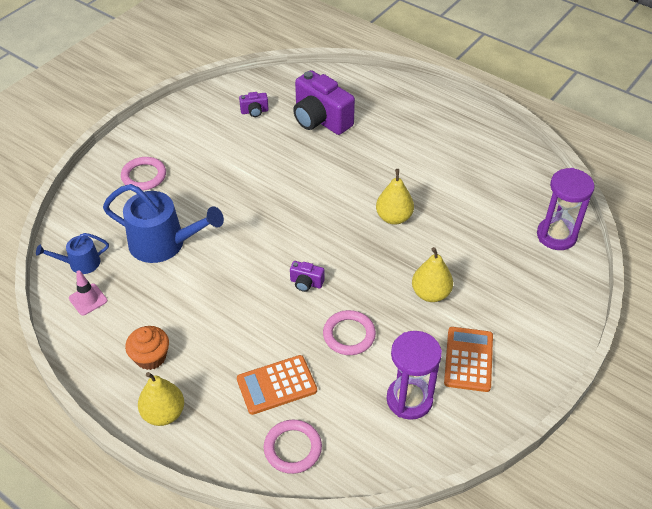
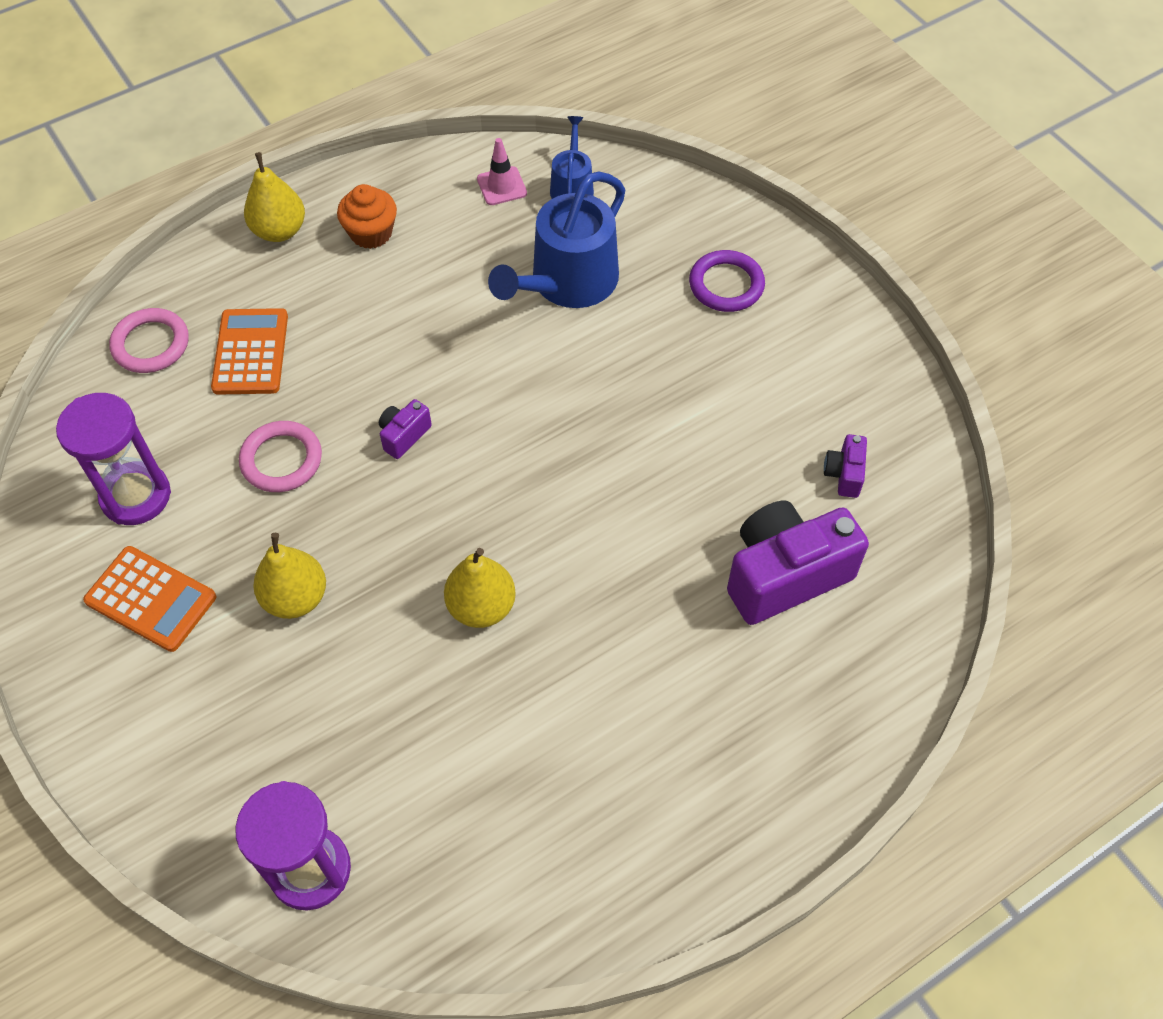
camera: 110 degrees right, 10 degrees up
(144, 176) = (726, 285): pink ring -> purple ring

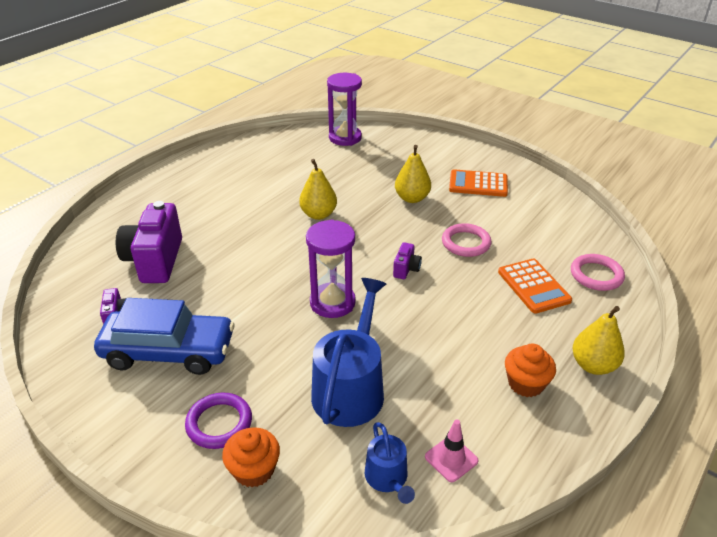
camera: 160 degrees right, 20 degrees down
(136, 496) = (525, 213): purple hourglass -> purple hourglass (332, 303)
(699, 229) = (254, 470): none -> orange cupcake
(775, 394) = (169, 351): none -> blue car
(785, 575) = (155, 260): purple camera -> purple camera turned 135 degrees clockwise

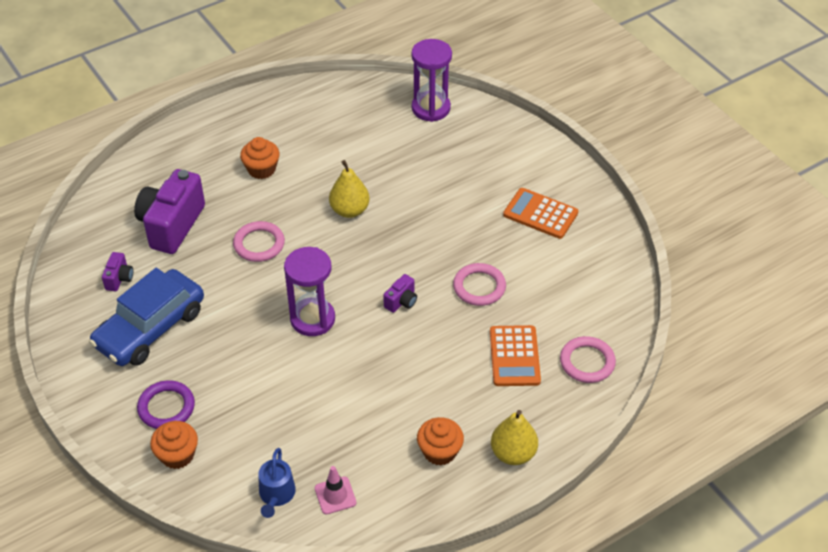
camera: 20 degrees right, 10 degrees up
(169, 351) = (150, 328): blue car -> blue car turned 105 degrees clockwise
(223, 202) = (261, 169): none -> orange cupcake
(248, 256) = (259, 244): none -> pink ring
(350, 388) = (286, 409): blue watering can -> none
(412, 198) = (457, 214): yellow pear -> none

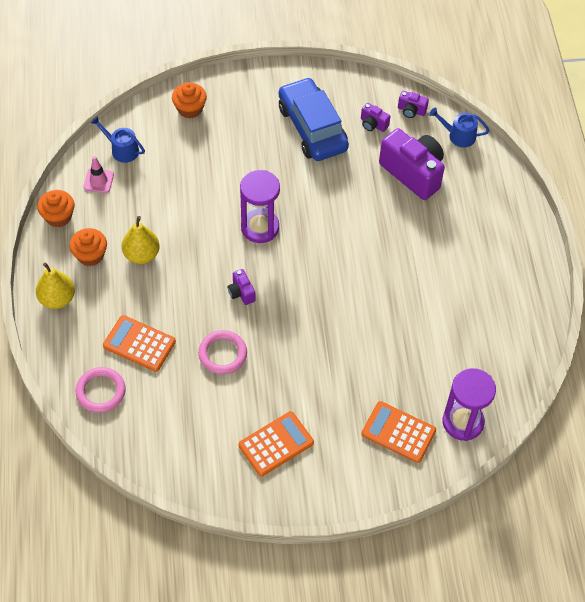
camera: 115 degrees right, 10 degrees up
(84, 254) = (411, 110): none -> purple camera
(102, 207) = (458, 135): none -> blue watering can
(166, 407) = (233, 115): purple ring -> none
(259, 244) = (359, 222): pink ring -> none
(261, 169) = (447, 255): orange cupcake -> orange cupcake (58, 216)
(349, 210) = (362, 299): yellow pear -> yellow pear (141, 255)
(469, 142) = (398, 432): none -> orange calculator

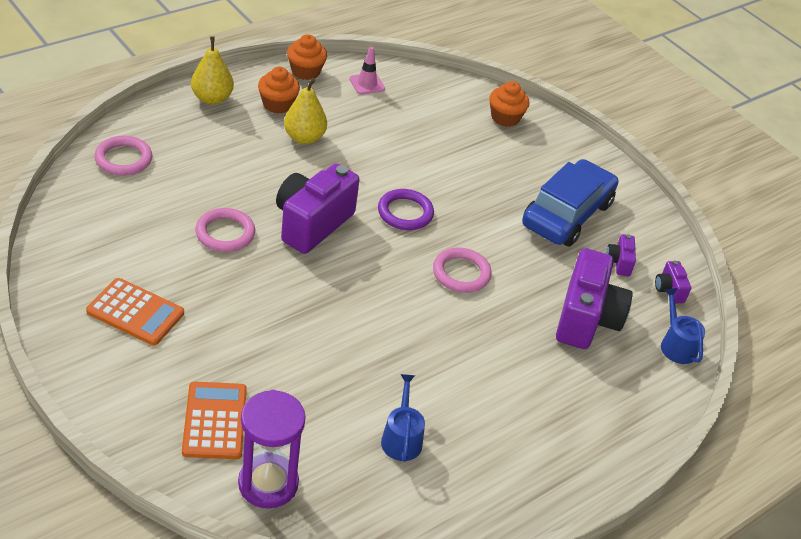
camera: 55 degrees right, 15 degrees down
(122, 150) = (415, 88): blue watering can -> blue watering can (401, 438)
(139, 344) = (197, 168): orange calculator -> none
(241, 292) = (312, 224): purple camera -> purple camera, size x2.23
(260, 227) = (405, 213): purple hourglass -> purple ring
(337, 223) = (461, 273): none -> pink ring

